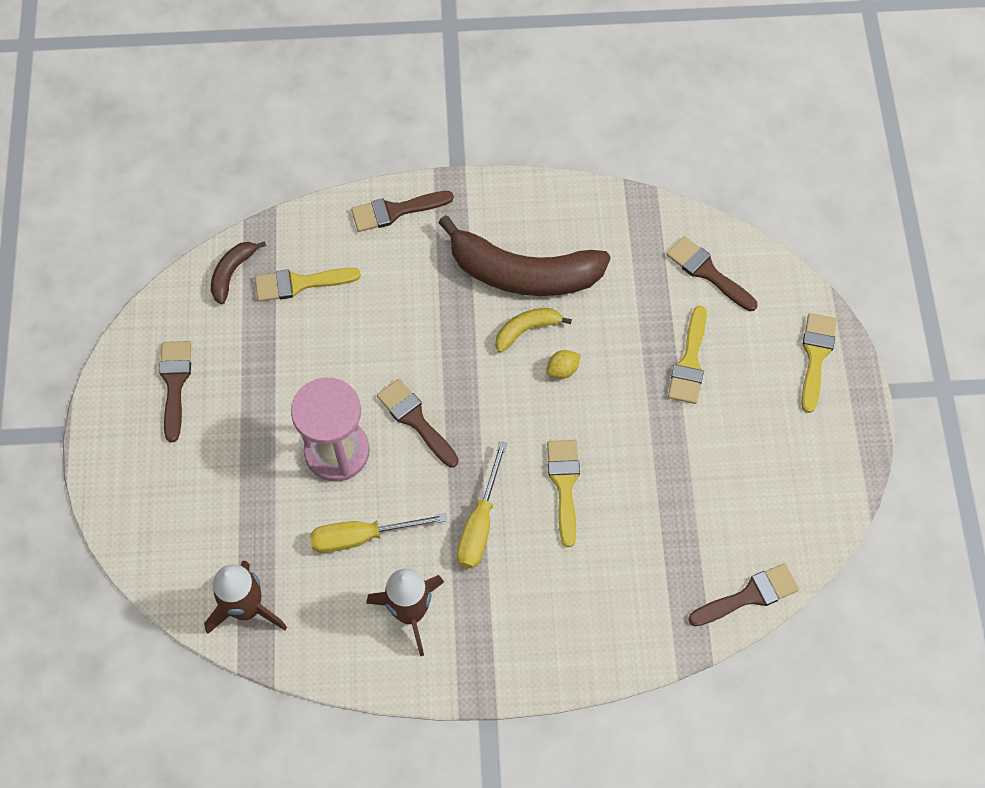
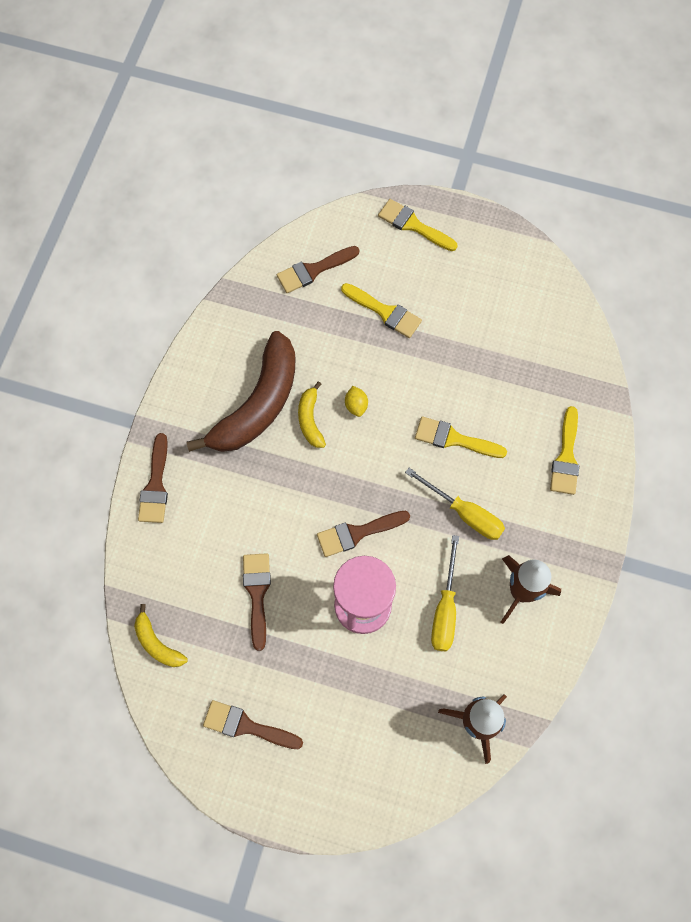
camera: 70 degrees left, 5 degrees up
(232, 273) = (157, 643): brown banana -> yellow banana
(300, 283) = (192, 587): yellow brush -> yellow brush (566, 457)
(748, 596) = (584, 344): brown brush -> brown brush (257, 594)

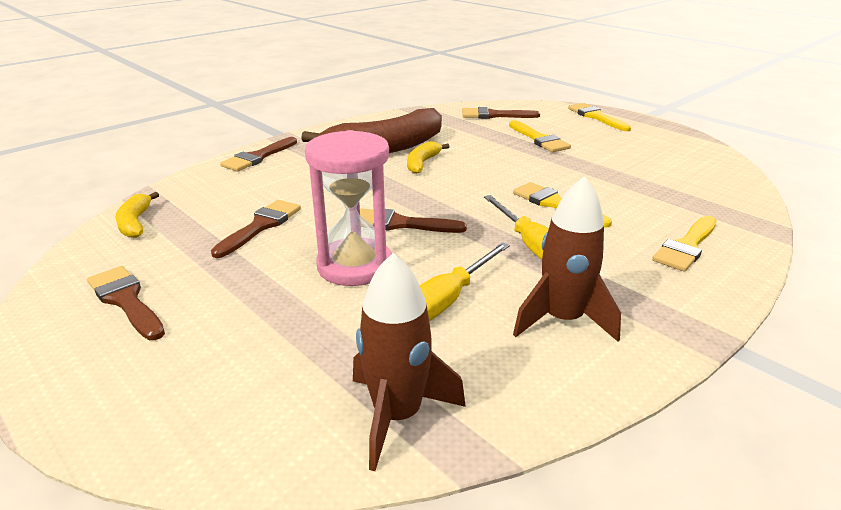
camera: 30 degrees right, 40 degrees down
(356, 405) = (471, 167): yellow lemon -> none

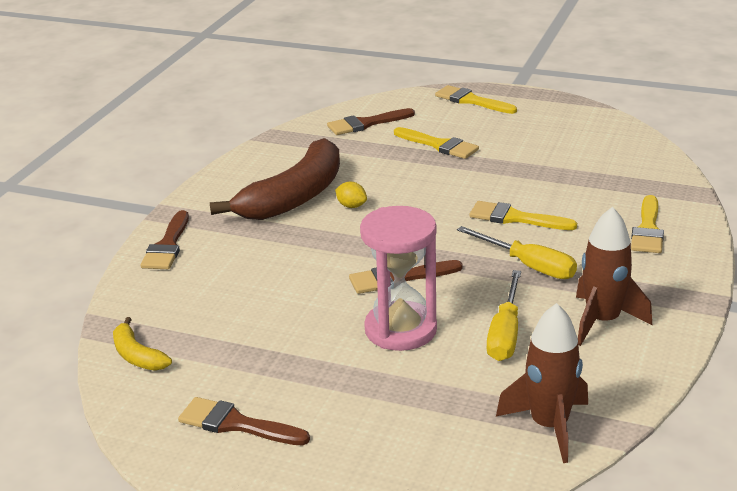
camera: 25 degrees left, 0 degrees up
(260, 226) = (270, 320): brown brush -> none
(422, 163) = (351, 206): yellow banana -> yellow lemon

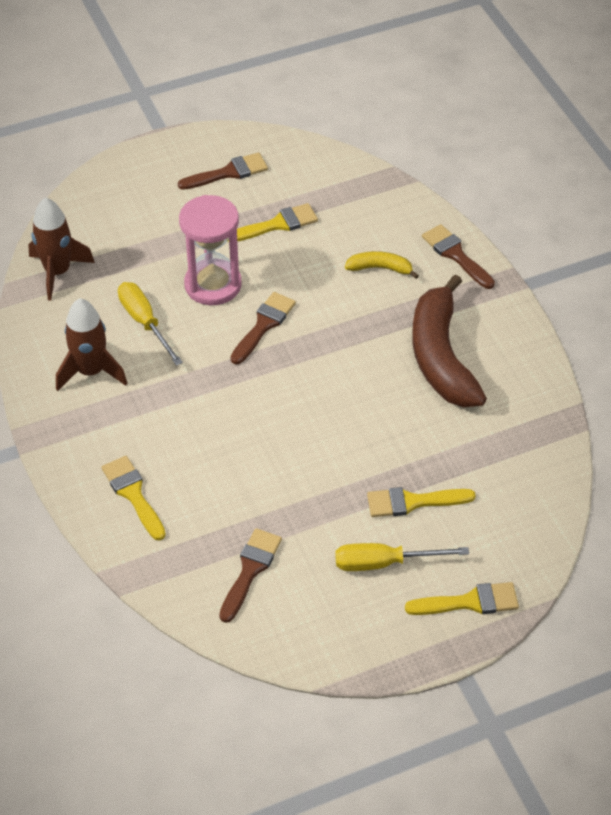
camera: 135 degrees right, 20 degrees up
(137, 355) = (342, 174): yellow banana -> yellow banana (380, 268)
(351, 206) = (386, 375): yellow lemon -> none
(366, 124) = (516, 492): brown brush -> brown brush (250, 570)
(515, 218) = (247, 442): yellow brush -> yellow brush (277, 224)
(528, 266) = (187, 394): yellow screwdriver -> yellow screwdriver (384, 563)

